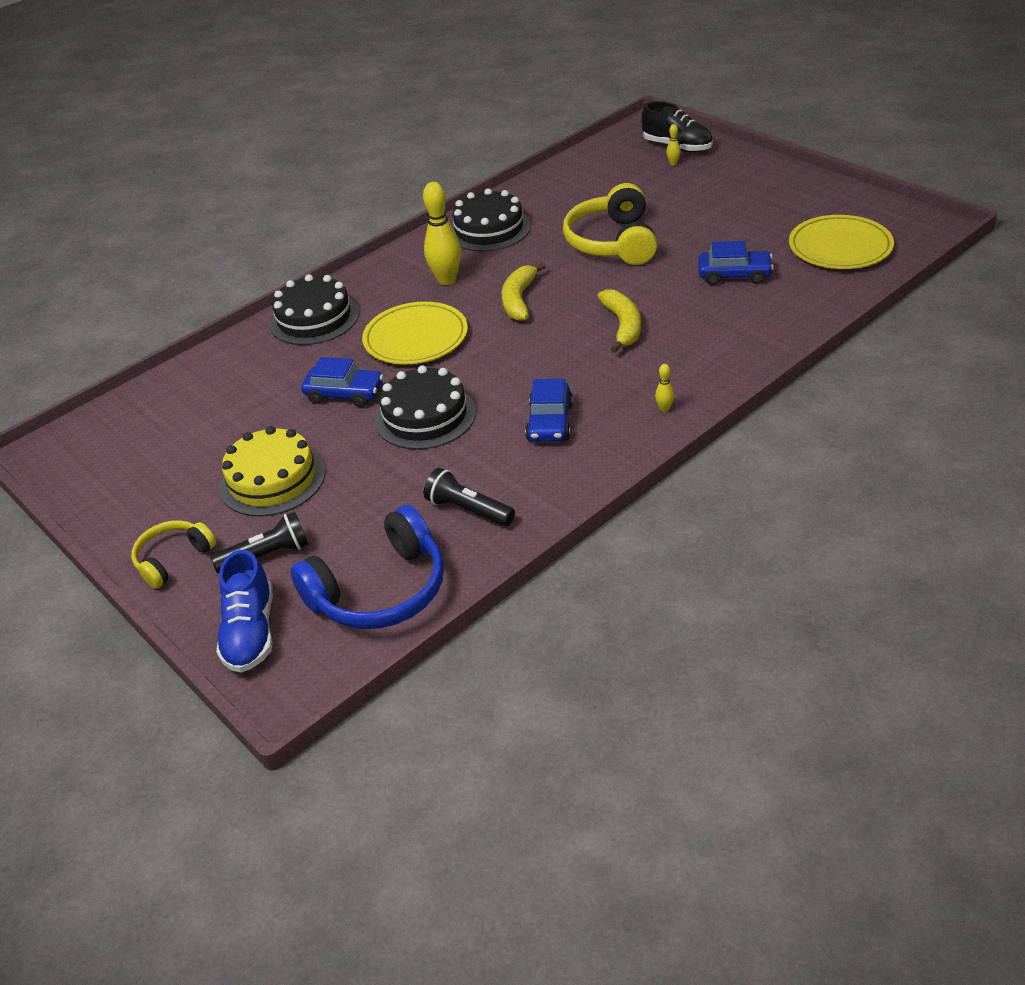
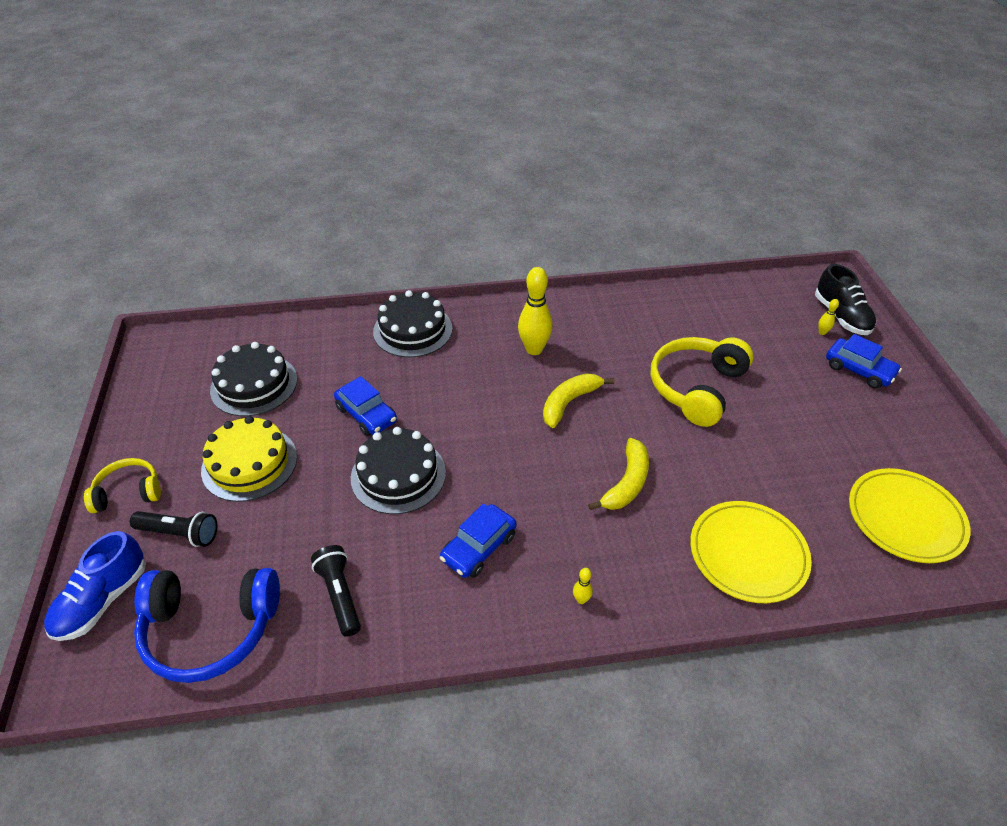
camera: 30 degrees right, 5 degrees up
(416, 338) = (461, 392): yellow plate -> yellow plate (748, 554)
(489, 229) = (610, 317): black cake -> black cake (254, 385)
(734, 275) = (773, 488): blue car -> blue car (859, 370)

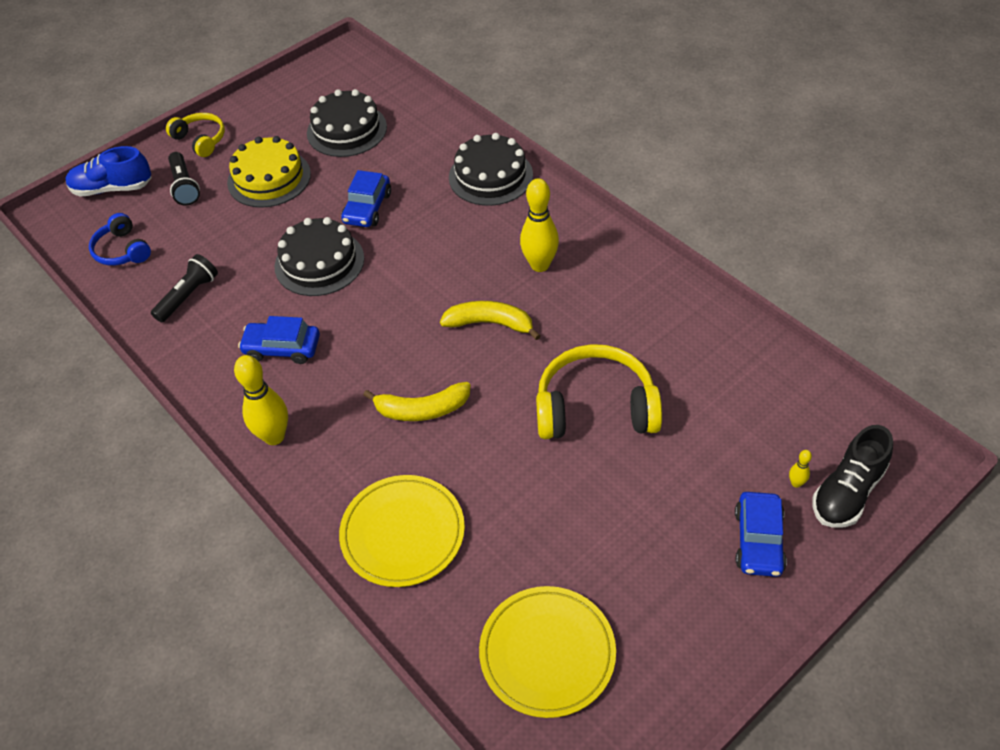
camera: 60 degrees right, 5 degrees up
(210, 629) = (122, 250): blue headphones -> blue headphones, size x0.58
(581, 599) = (274, 436): yellow bowling pin -> yellow bowling pin, size x2.30

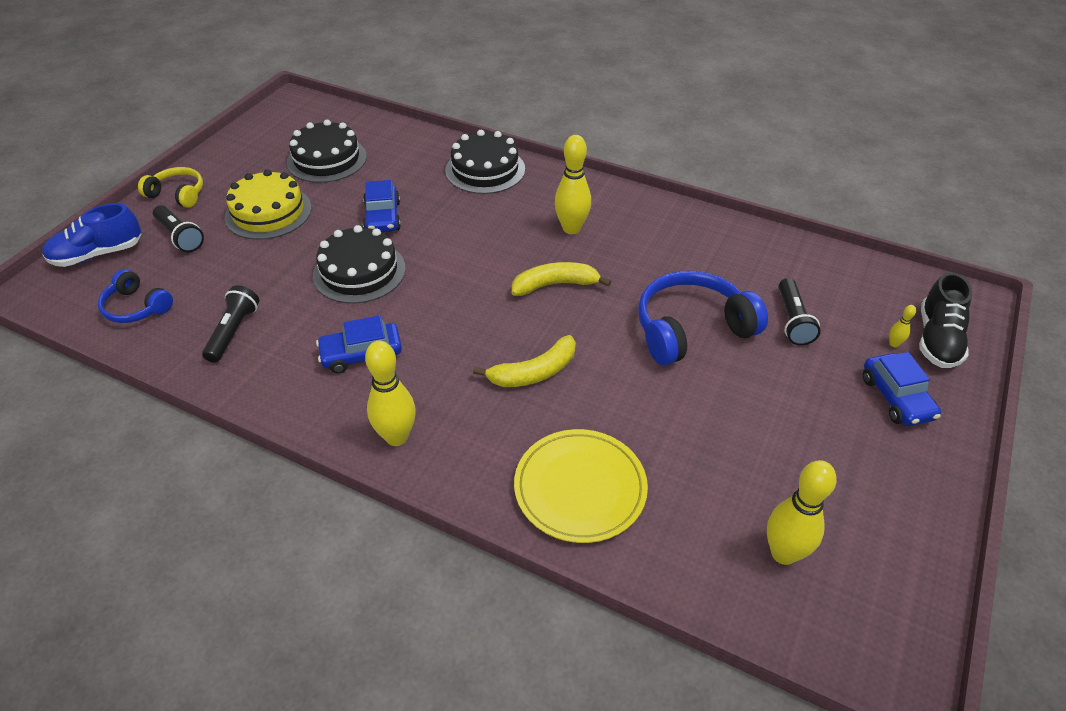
camera: 25 degrees left, 5 degrees down
(547, 653) = (783, 553): yellow plate -> yellow bowling pin
(595, 407) = (691, 329): yellow headphones -> blue headphones
(704, 427) = (792, 320): none -> black flashlight

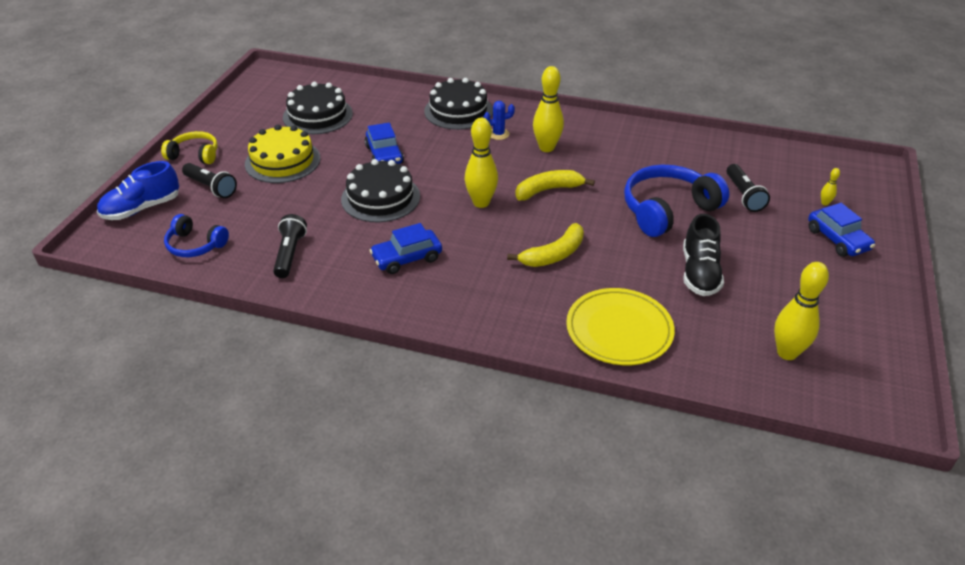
camera: 10 degrees left, 5 degrees down
(396, 437) = (459, 313): yellow bowling pin -> yellow bowling pin (481, 203)
(521, 204) = (498, 134): none -> blue cactus
(937, 339) = (855, 196): black shoe -> black shoe (699, 273)

